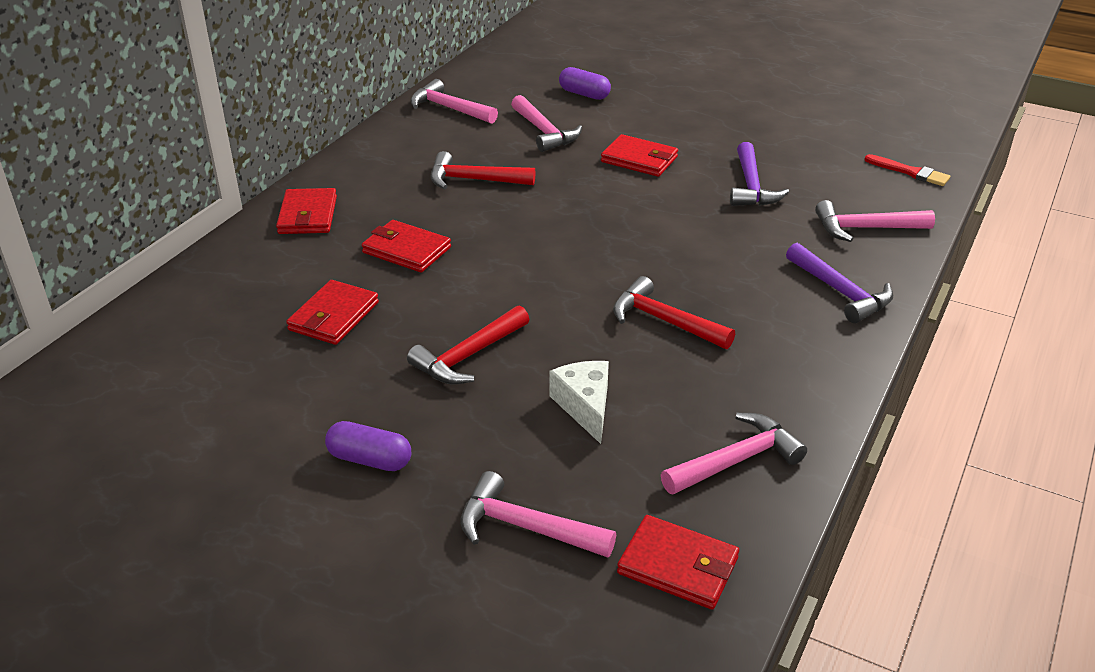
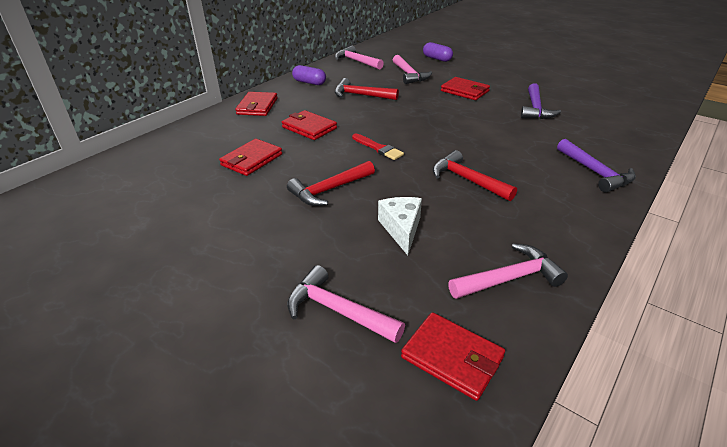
camera: 10 degrees right, 0 degrees up
(370, 459) = (241, 249): purple capsule -> purple capsule (309, 82)
(865, 228) = (613, 136): pink hammer -> none
(910, 172) = (644, 108): red brush -> red brush (378, 148)

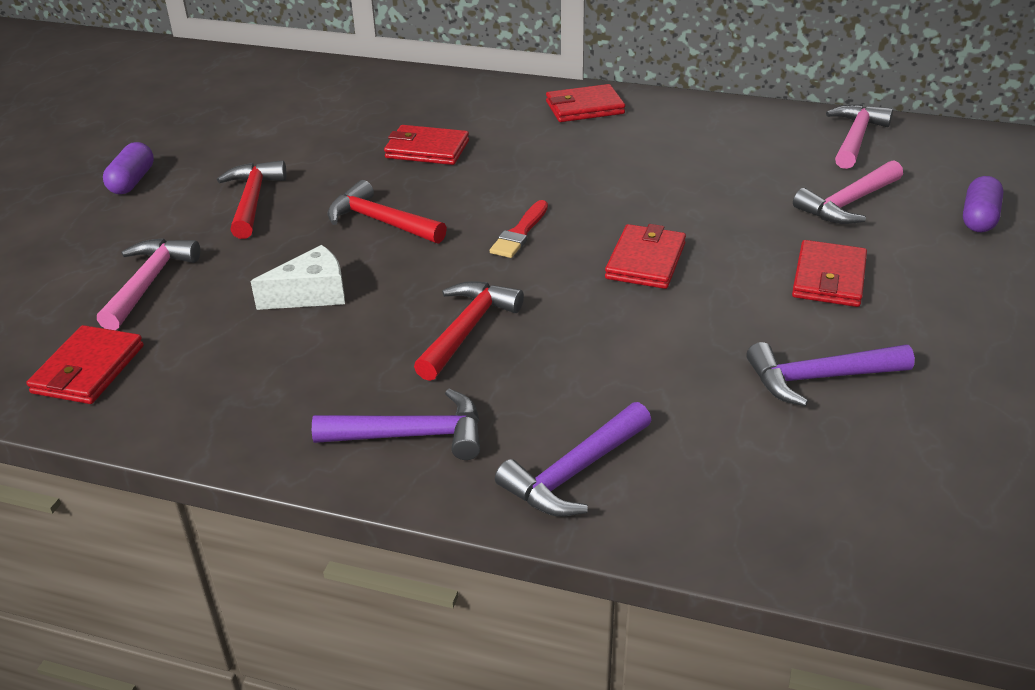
camera: 70 degrees right, 0 degrees up
(309, 82) = (710, 121): purple capsule -> purple capsule (132, 181)
(309, 128) = (546, 163): red wallet -> red wallet (645, 261)
(361, 95) = (702, 176): red hammer -> red hammer (252, 200)
(509, 278) = (231, 397): pink hammer -> none
(561, 212) = (412, 435): none -> purple hammer

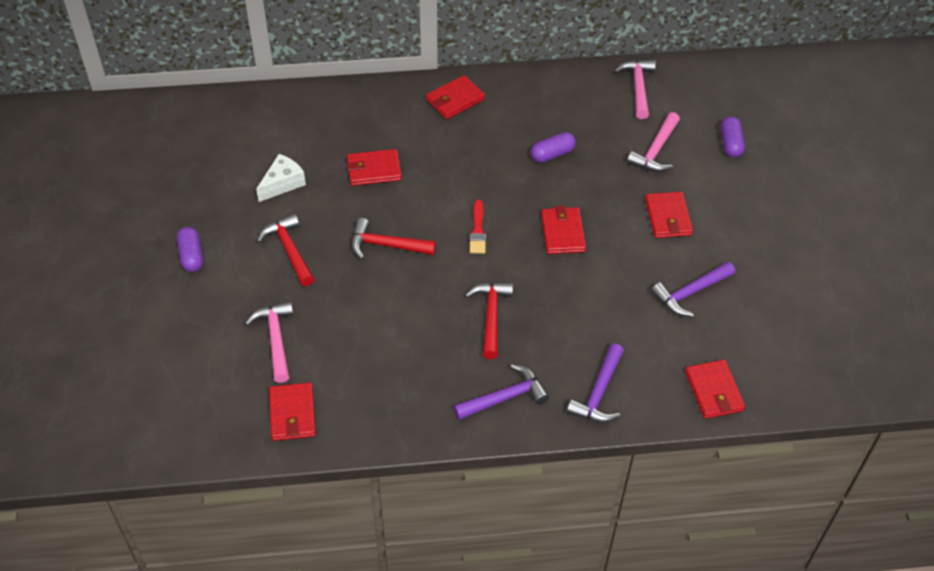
camera: 25 degrees left, 15 degrees up
(311, 294) = (384, 317): white cheese -> white cheese (282, 183)
(684, 179) = (552, 154): none -> purple capsule
(793, 529) = (714, 391): none -> red wallet

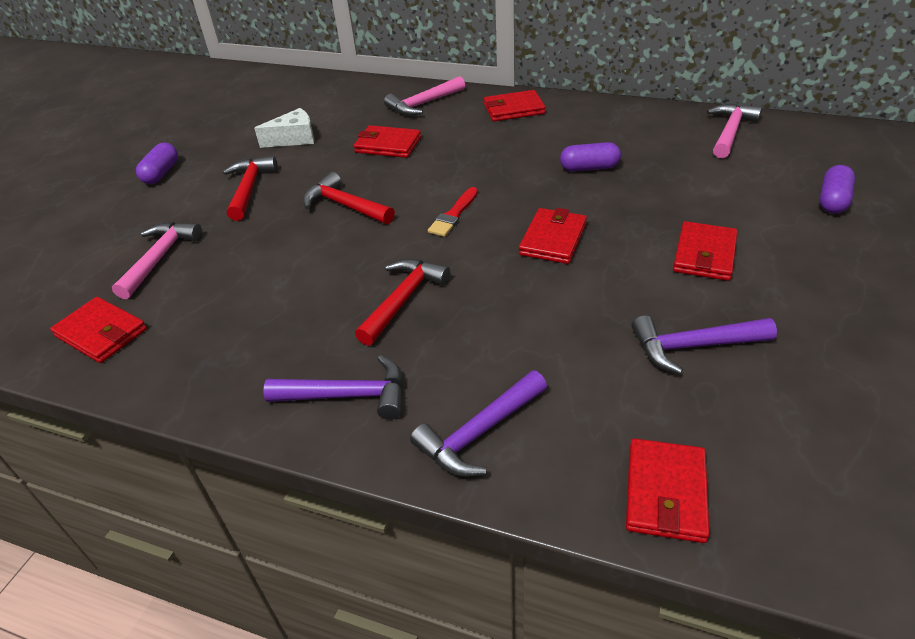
camera: 30 degrees right, 10 degrees down
(292, 414) = (101, 333): red wallet -> red wallet turned 75 degrees counterclockwise
(655, 151) = (722, 188): pink hammer -> pink hammer (423, 104)

